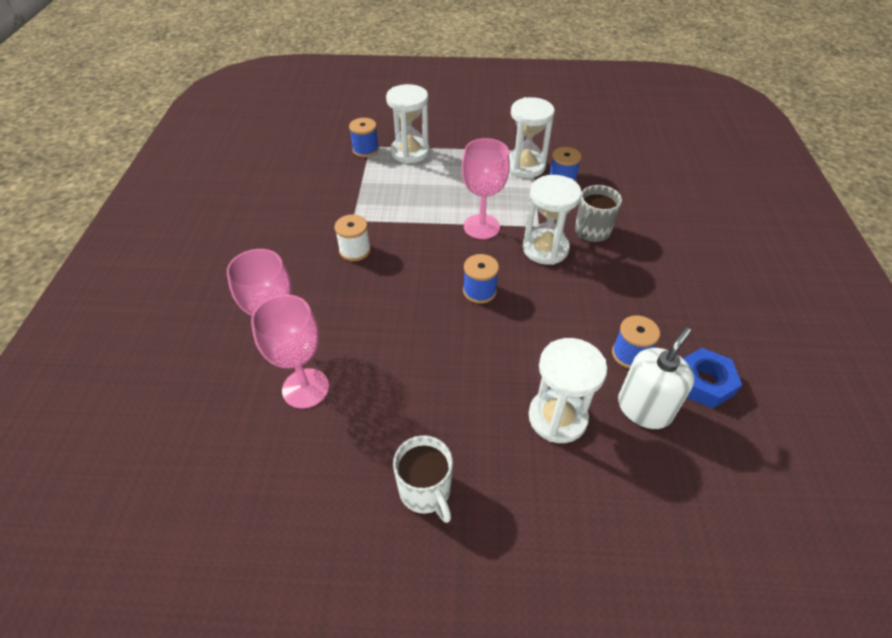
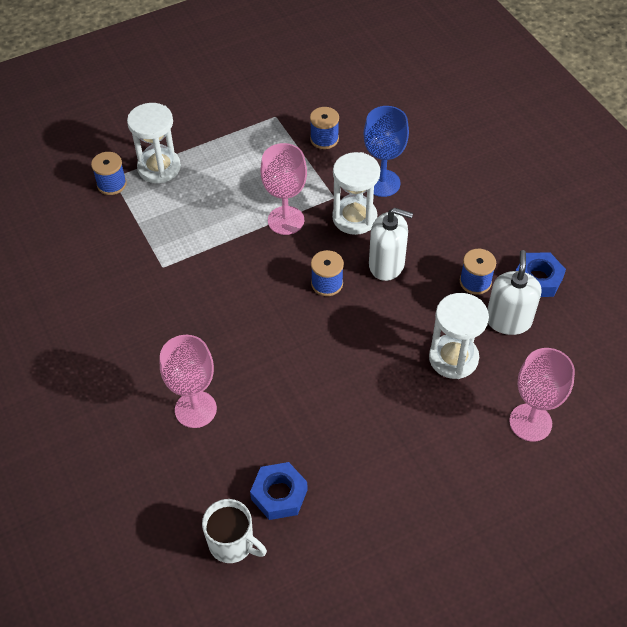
camera: 30 degrees left, 5 degrees up
(285, 460) = (279, 494): none -> blue nut
(305, 388) = (248, 435): pink goblet -> pink goblet (530, 422)
(355, 250) = (190, 296): white spool -> none
(425, 491) = (397, 459): white mug -> white mug (232, 543)
(525, 166) = (281, 137): white hourglass -> none
(548, 299) = (386, 264): none -> white soap dispenser
(591, 232) = (382, 183): grey mug -> blue goblet

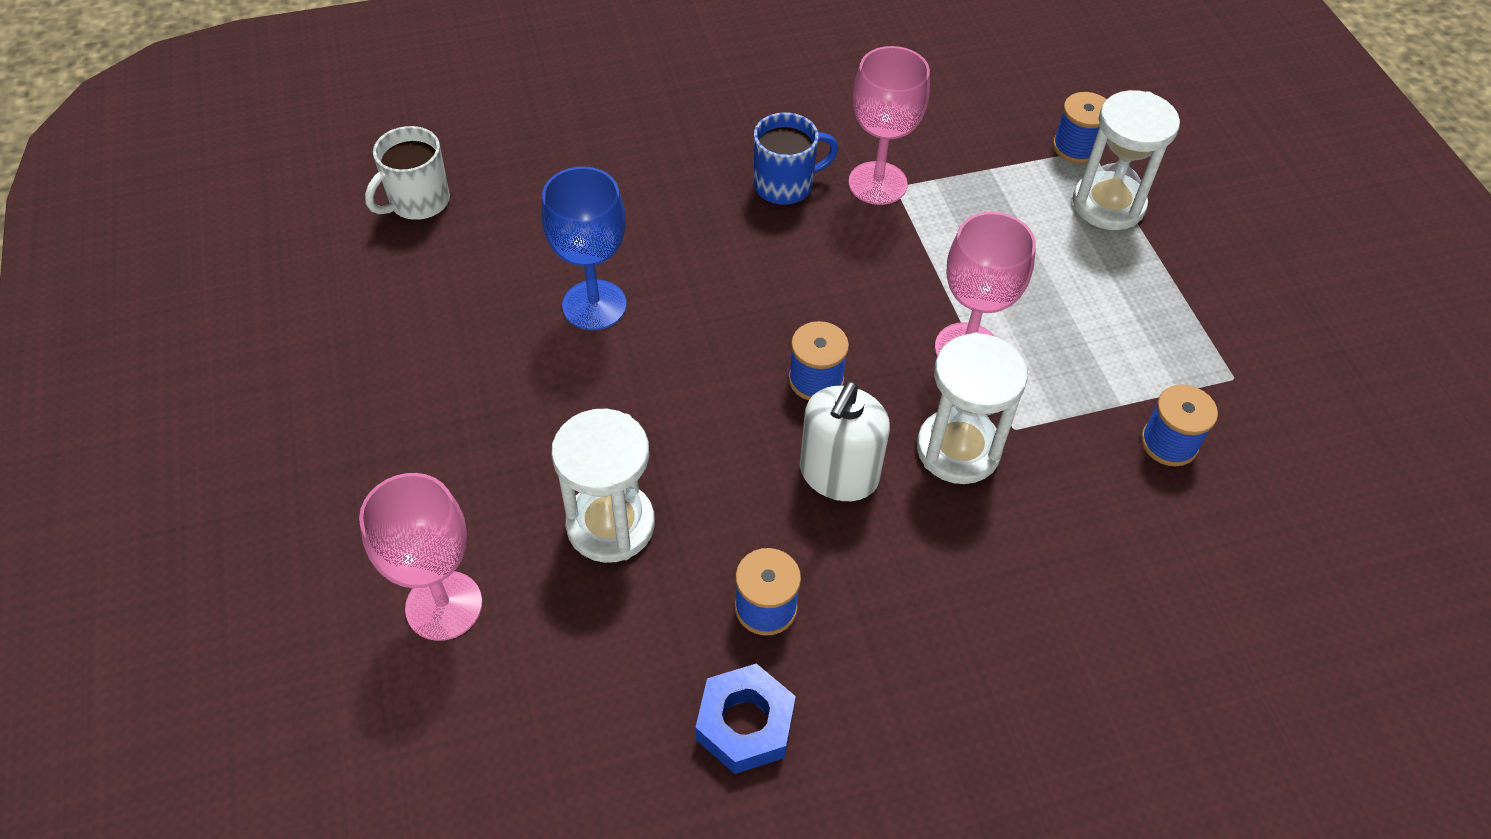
camera: 100 degrees right, 0 degrees up
(172, 324) = (785, 185): none -> blue mug
(195, 409) = (631, 192): pink goblet -> pink goblet (877, 183)
(279, 494) = (464, 258): blue nut -> none
(382, 183) = (1041, 513): blue goblet -> blue goblet (594, 305)
(508, 320) = (663, 638): white soap dispenser -> none

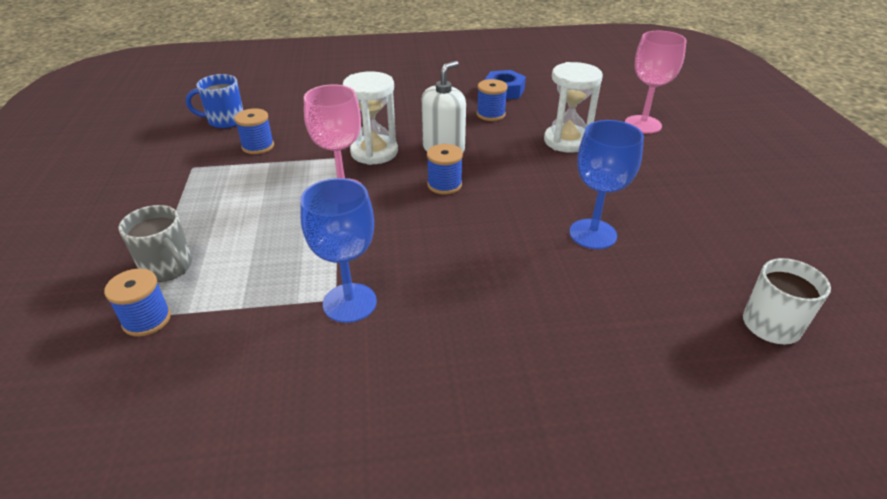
camera: 170 degrees left, 15 degrees down
(785, 185) = (433, 308): blue mug -> blue mug (225, 121)
(877, 183) = (349, 303): pink goblet -> blue goblet
(1108, 204) = (168, 268): white hourglass -> grey mug

